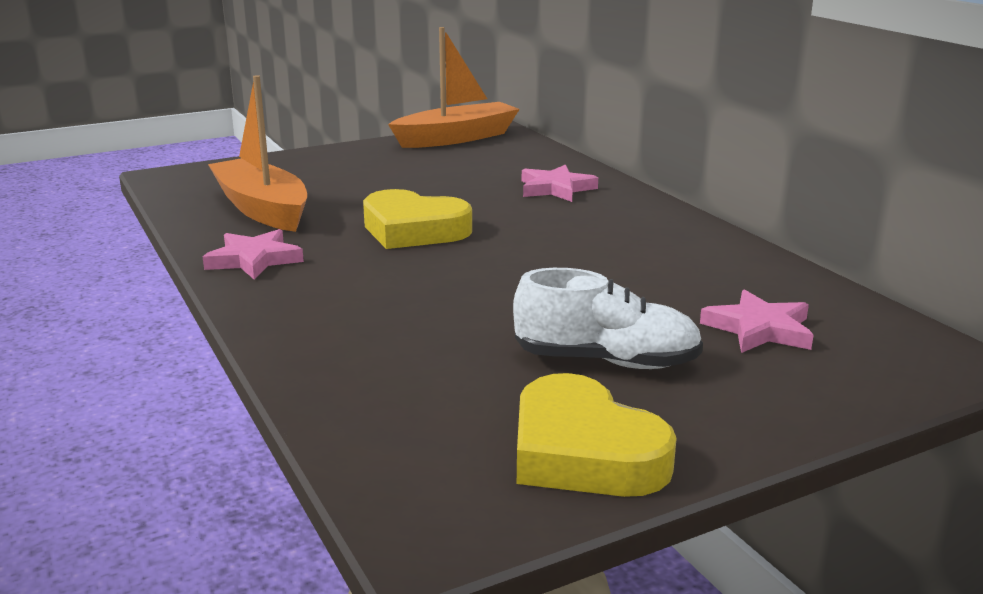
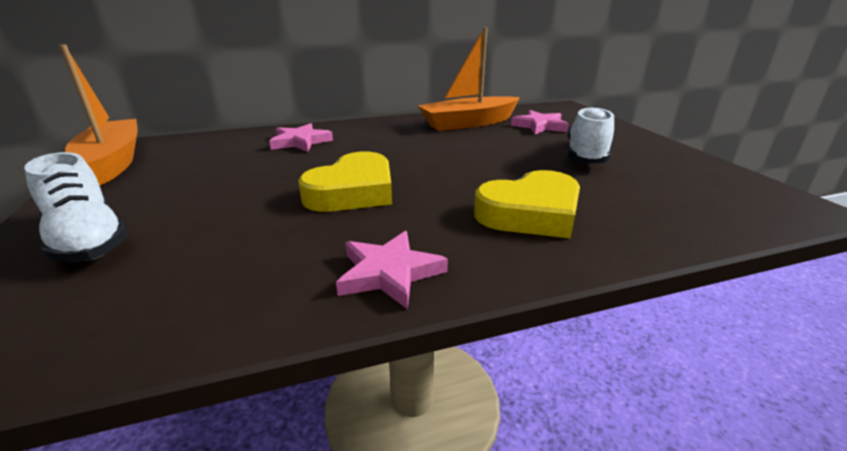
camera: 80 degrees left, 5 degrees up
(262, 209) = (216, 271): orange boat -> orange boat (468, 123)
(307, 168) = (88, 240): none -> white shoe
(583, 452) = (690, 169): yellow heart -> yellow heart (530, 213)

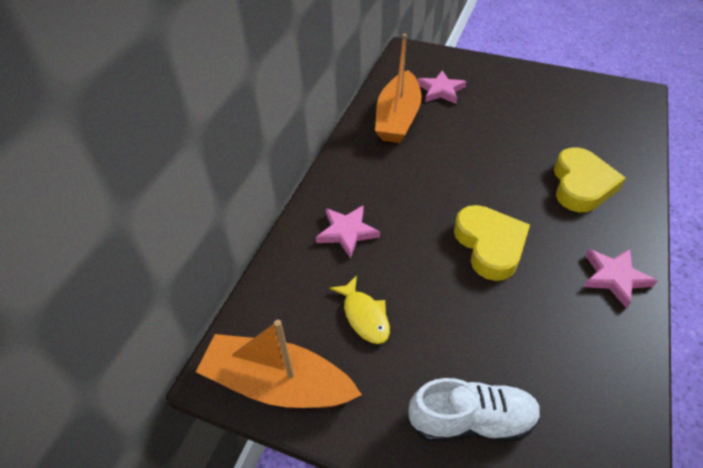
camera: 50 degrees left, 20 degrees up
(206, 168) = (364, 316): none -> yellow fish
(586, 155) = (516, 109): white shoe -> none

